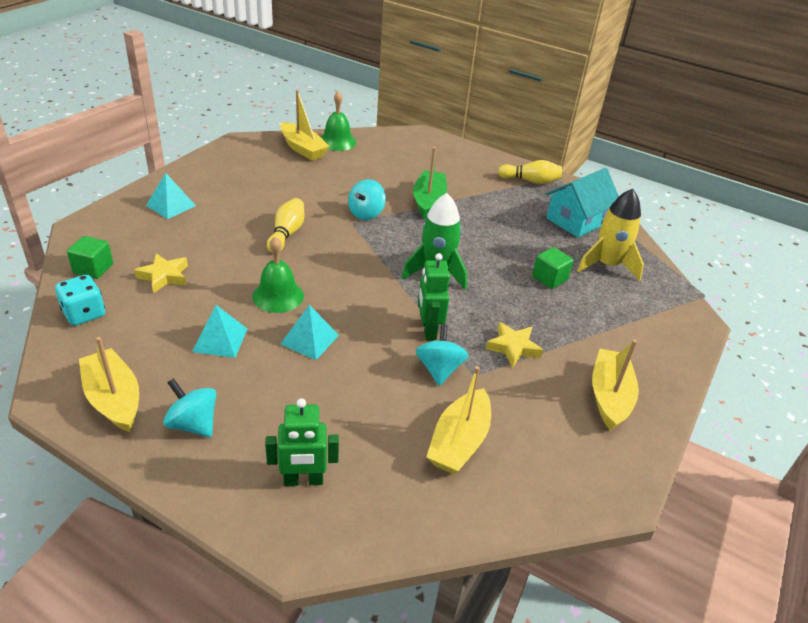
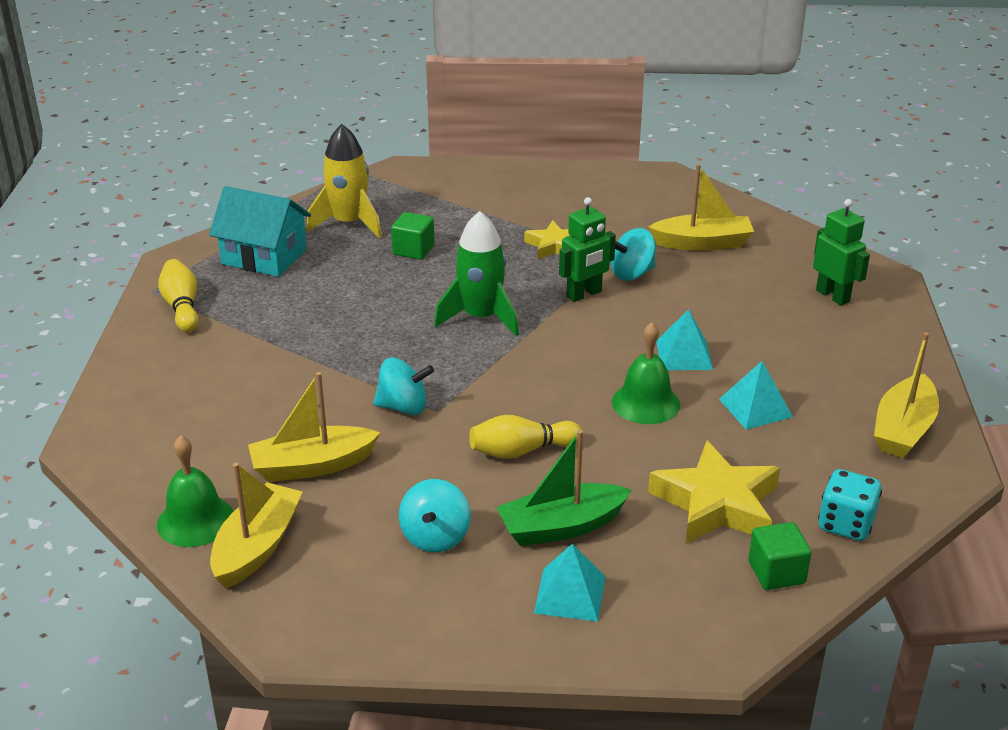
camera: 115 degrees left, 5 degrees down
(164, 276) = (716, 504): yellow star -> yellow star, size x1.69
(193, 424) = (862, 371): turquoise spinning top -> turquoise spinning top (435, 537)
(428, 201) = (319, 369): green boat -> green boat (561, 527)
(609, 396) = (563, 192): yellow boat -> yellow boat (312, 466)

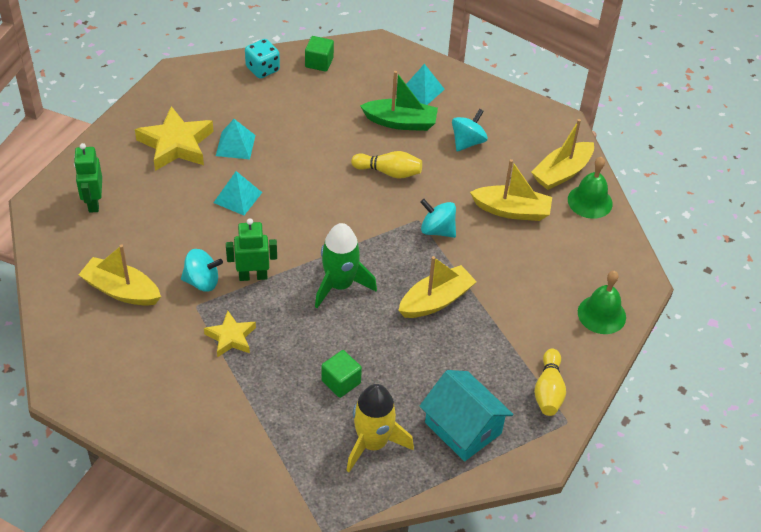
camera: 155 degrees left, 15 degrees up
(646, 403) = (293, 174): green bell -> green bell (601, 314)
(716, 504) = (313, 103): yellow star -> yellow star (176, 144)
(903, 429) = (173, 101): yellow boat -> yellow boat (436, 300)

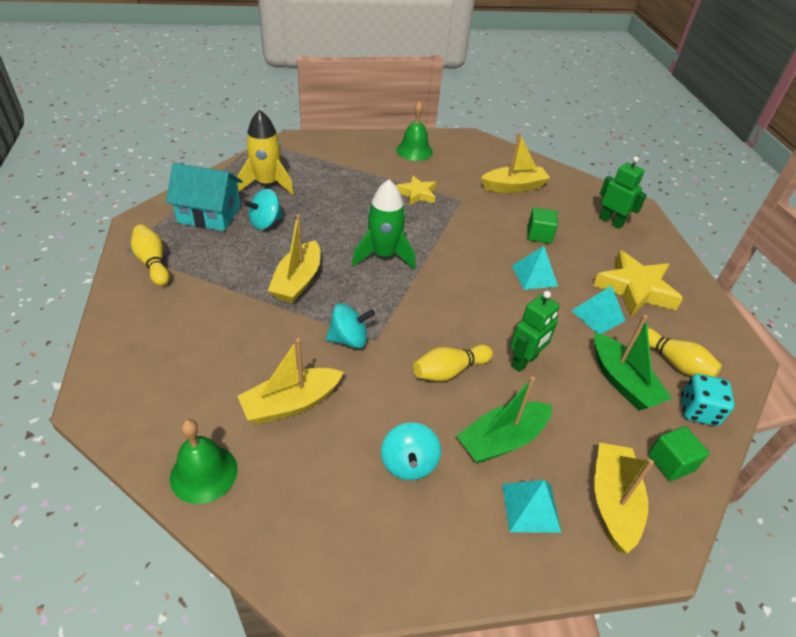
camera: 140 degrees right, 5 degrees down
(202, 281) = (476, 213): turquoise spinning top -> turquoise spinning top (265, 223)
(232, 94) = (674, 362): none -> yellow bowling pin
(253, 276) = (450, 231): green robot -> green robot (524, 361)
(284, 105) = (622, 381): none -> green boat
(341, 382) = (319, 203): green cube -> green cube (539, 235)
(562, 173) = (263, 494): yellow boat -> yellow boat (613, 502)
(601, 314) = (129, 345): green bell -> green bell (414, 151)

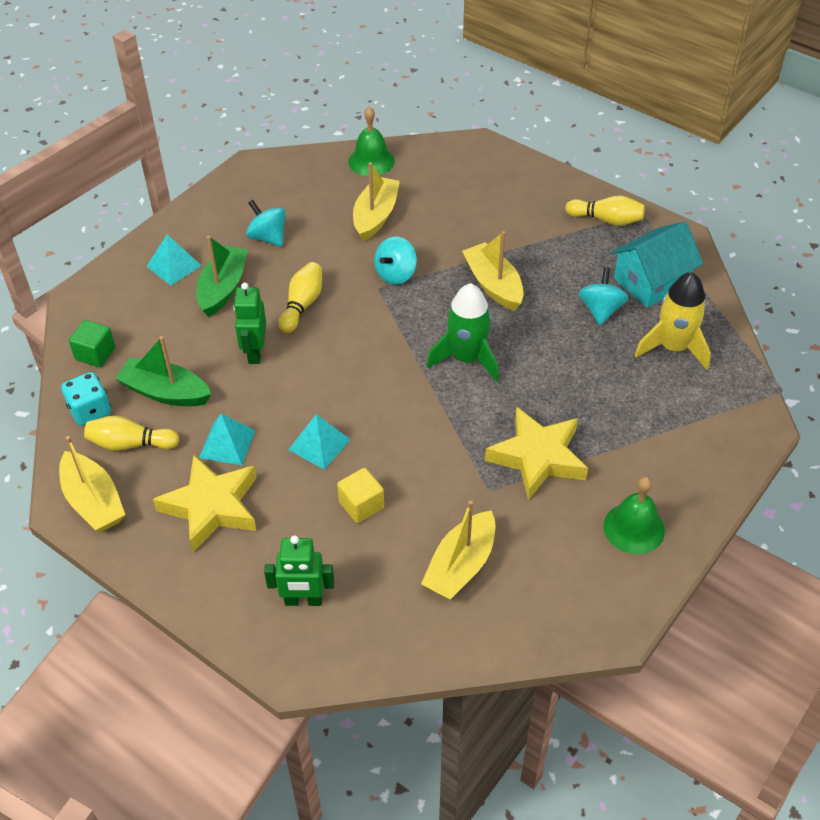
camera: 140 degrees right, 5 degrees up
(417, 194) = (538, 457): yellow star -> yellow star, size x1.69
(539, 235) = (361, 505): green cube -> yellow cube
(613, 502) = (123, 302): yellow boat -> yellow boat (93, 501)

